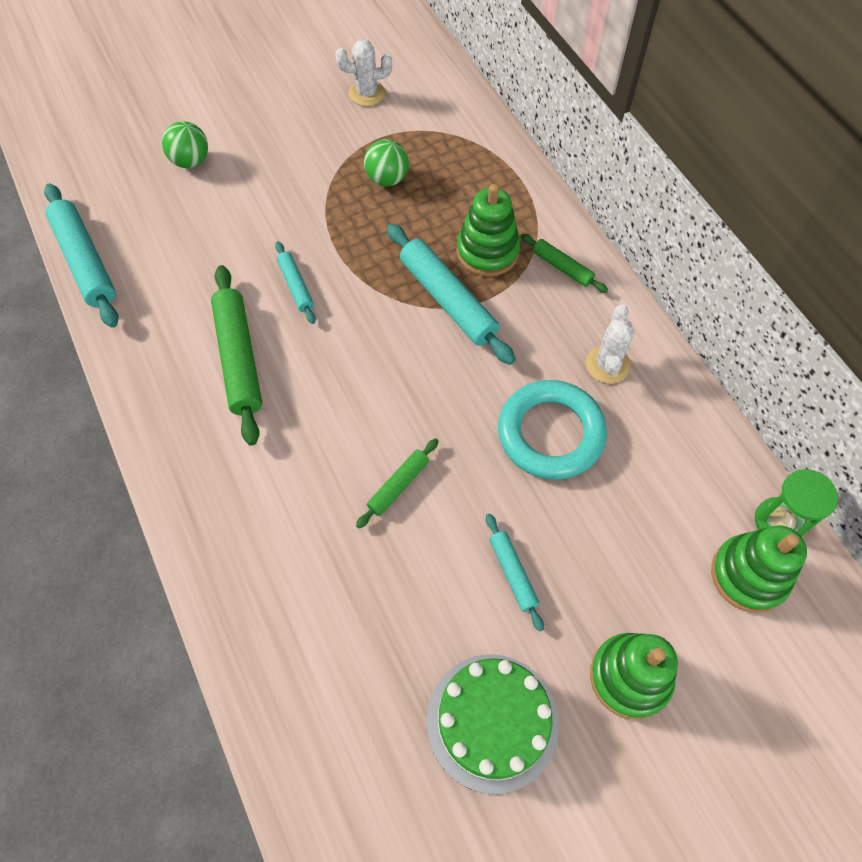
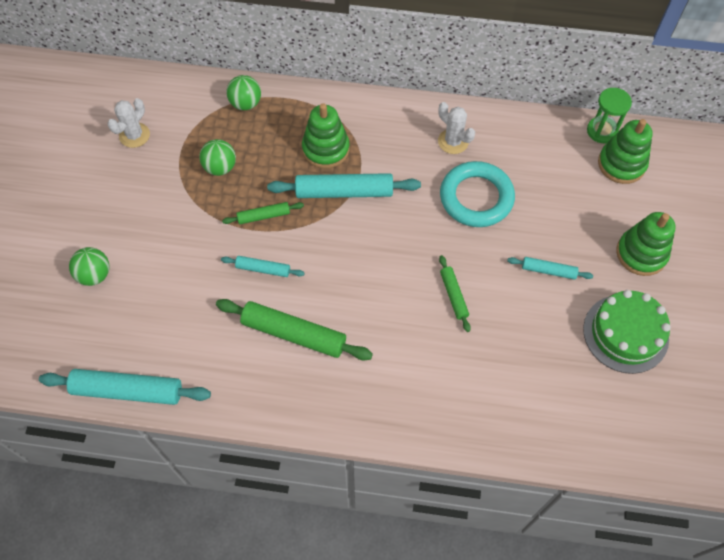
camera: 55 degrees left, 0 degrees up
(482, 152) = (246, 103): none -> green ball
(562, 267) = (369, 119): green rolling pin -> green rolling pin (263, 216)

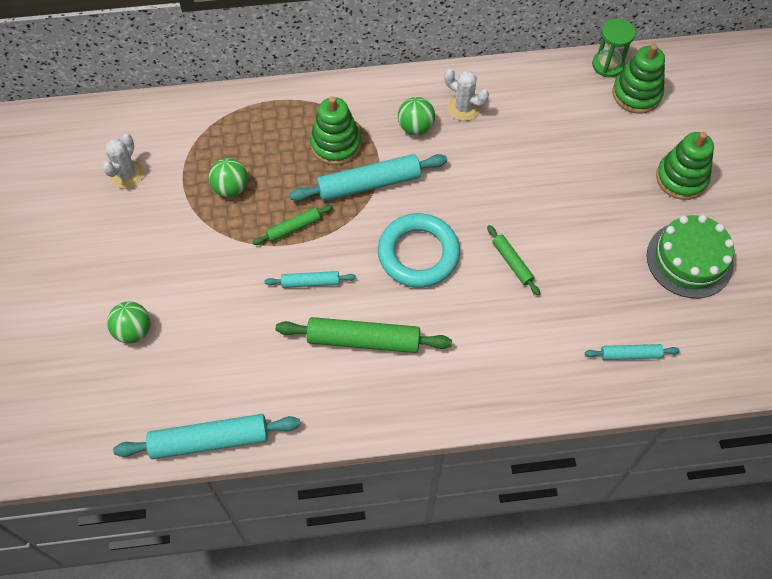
camera: 15 degrees left, 0 degrees up
(246, 103) = (236, 115): green ball -> green ball (415, 127)
(476, 198) = (504, 159): turquoise ring -> turquoise ring (418, 254)
(548, 271) = (597, 216): turquoise rolling pin -> turquoise rolling pin (630, 354)

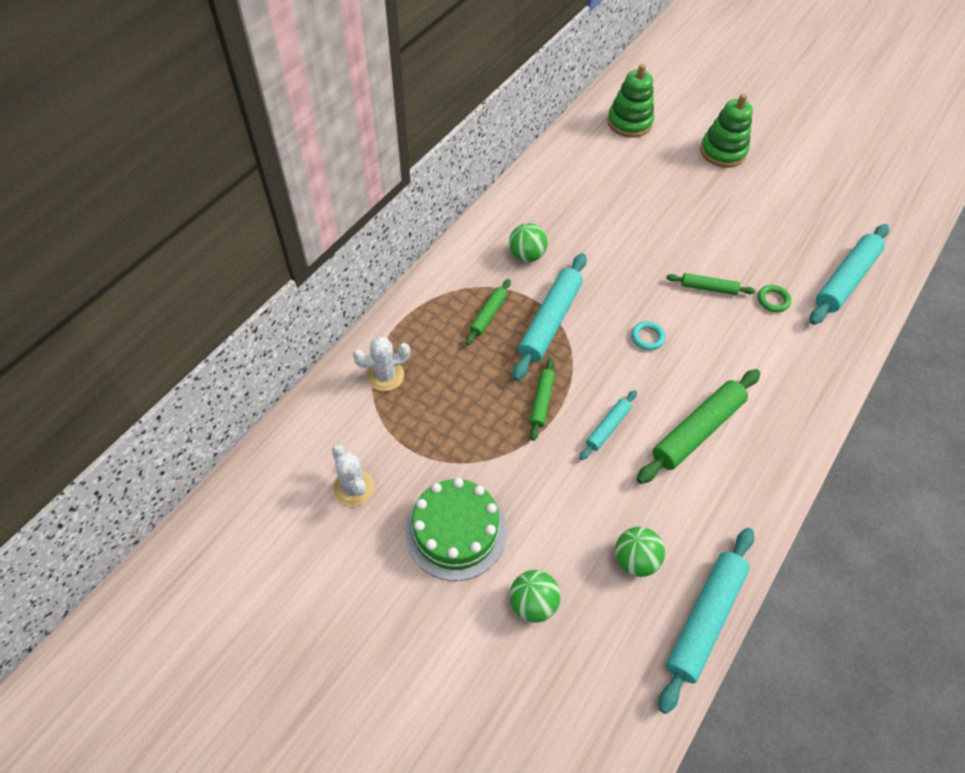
camera: 50 degrees left, 5 degrees down
(231, 188) = (454, 417): green ball -> green ball (635, 559)
(336, 144) = (488, 315): green stacking toy -> green rolling pin
(418, 254) = (647, 337): turquoise ring -> turquoise ring, size x0.41
(463, 108) = (540, 216): white cactus -> white cactus (385, 375)
(548, 314) = (773, 300): none -> green ring
(607, 65) = (589, 118): green hourglass -> none
(630, 354) = (845, 280): turquoise rolling pin -> turquoise rolling pin, size x1.87
(689, 260) = (793, 195): green cake -> green cake (455, 530)

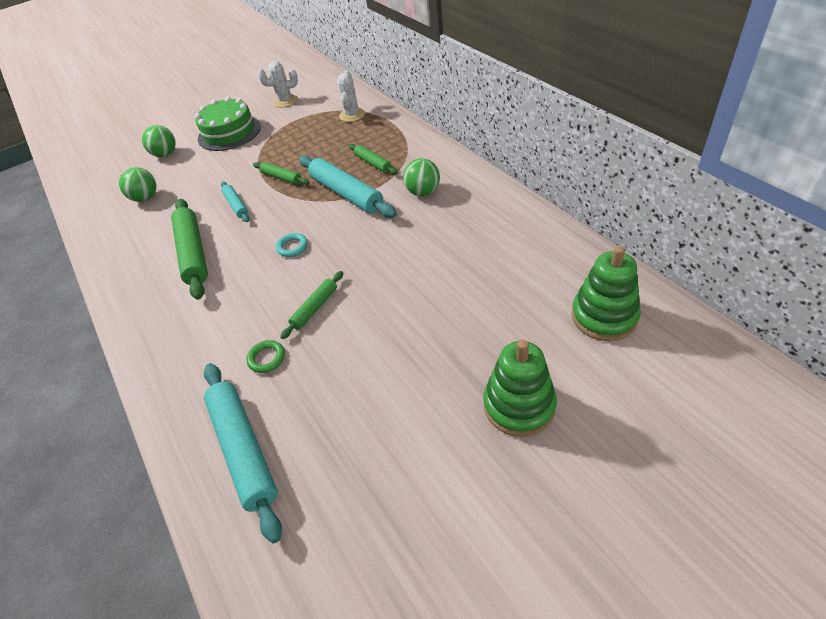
camera: 120 degrees right, 10 degrees down
(704, 619) = (86, 219): turquoise rolling pin -> none

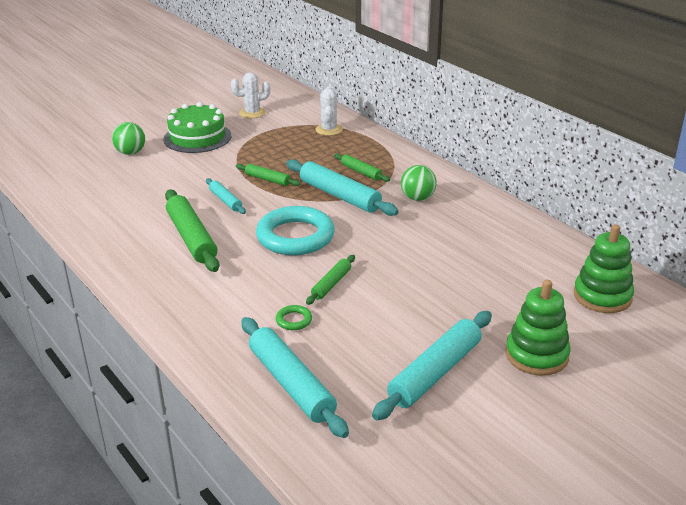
camera: 10 degrees left, 15 degrees down
(145, 198) = (122, 190): green ball -> none
(292, 247) = (295, 236): turquoise ring -> turquoise ring, size x2.46
(400, 432) = (435, 372): none -> turquoise rolling pin

